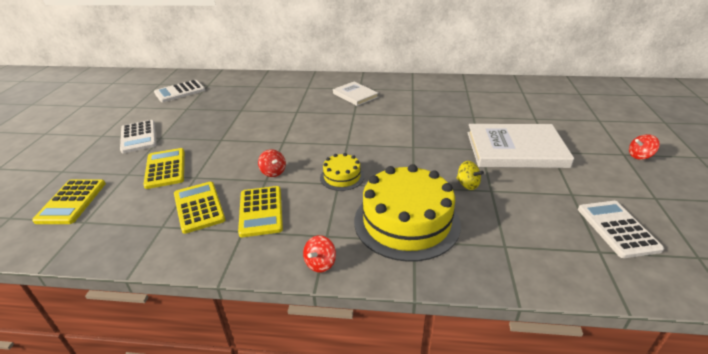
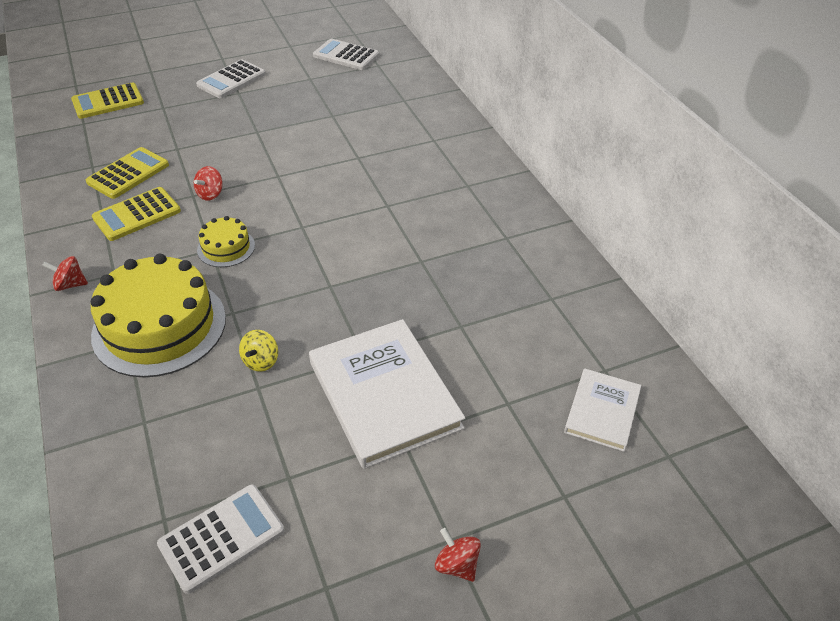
camera: 60 degrees right, 10 degrees up
(165, 168) = (182, 124): yellow calculator -> none
(355, 95) = (442, 189): white book -> white book (602, 411)

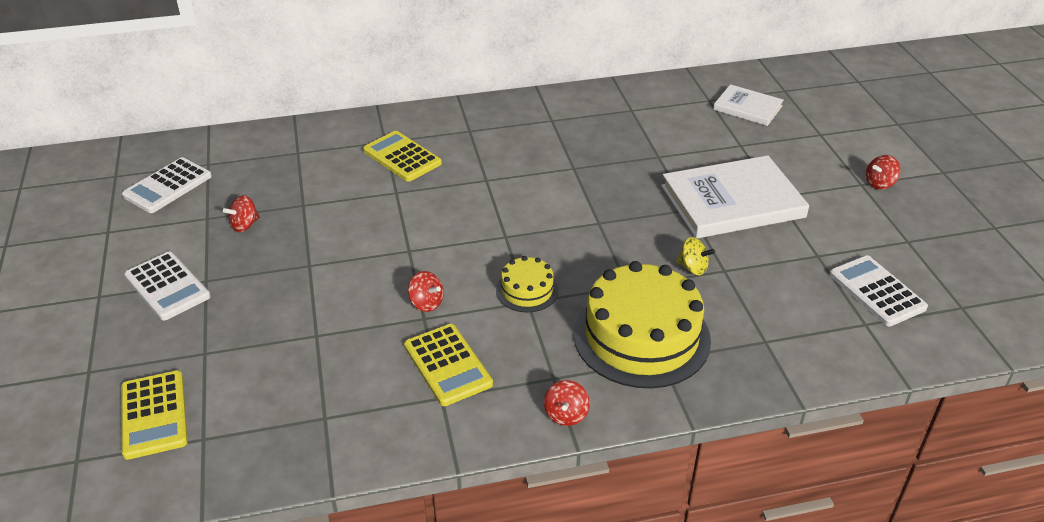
camera: 80 degrees left, 5 degrees down
(128, 173) = (356, 379): yellow calculator -> yellow calculator (402, 157)
(303, 95) = (244, 225): none -> red spinning top

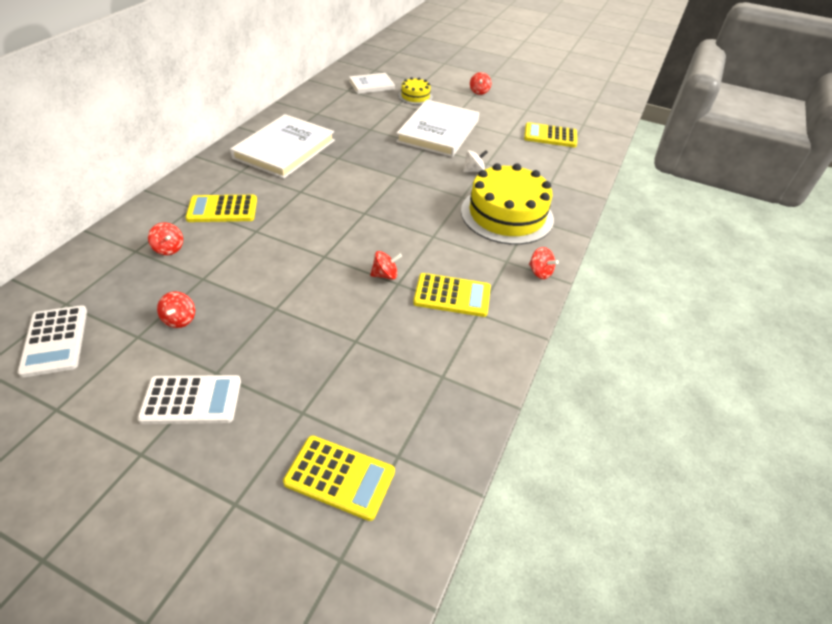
camera: 55 degrees left, 5 degrees up
(319, 165) = (169, 249): none -> red spinning top
(527, 290) = (423, 231): yellow cake -> yellow cake (415, 96)
(539, 131) = (284, 149): none -> white book
(693, 268) = (473, 170): yellow spinning top -> white spinning top
(876, 291) = (550, 136): white calculator -> yellow calculator

